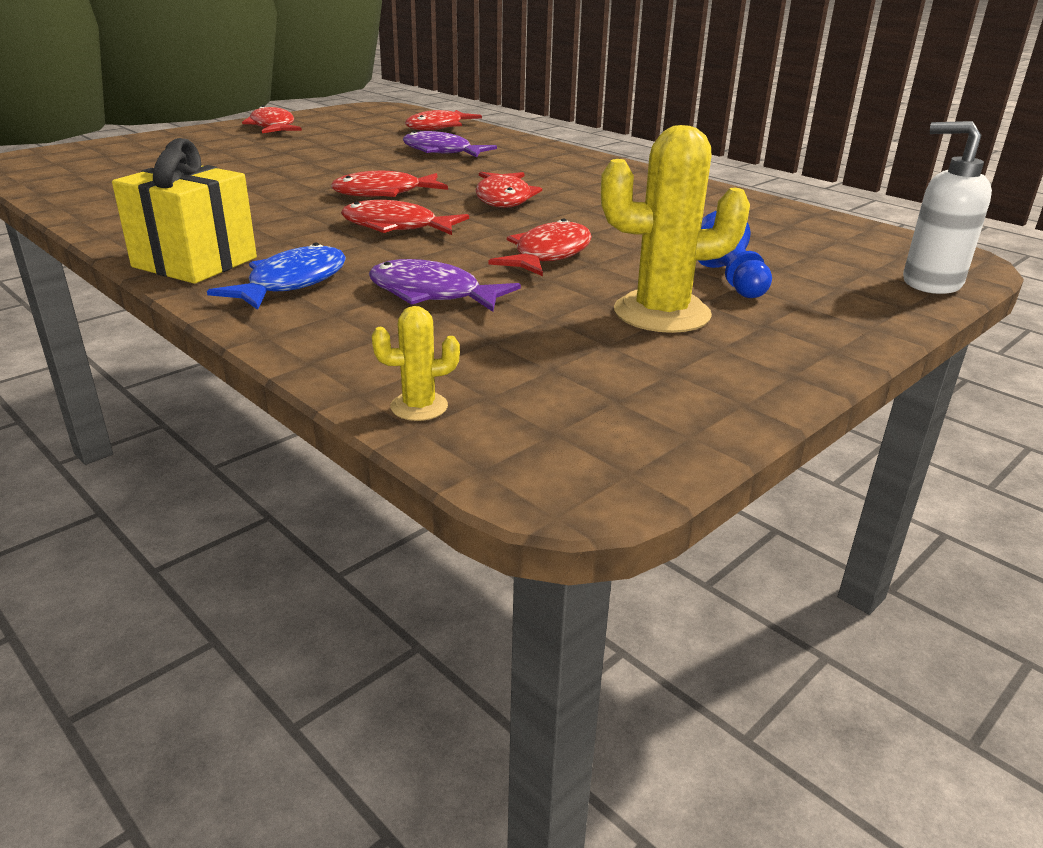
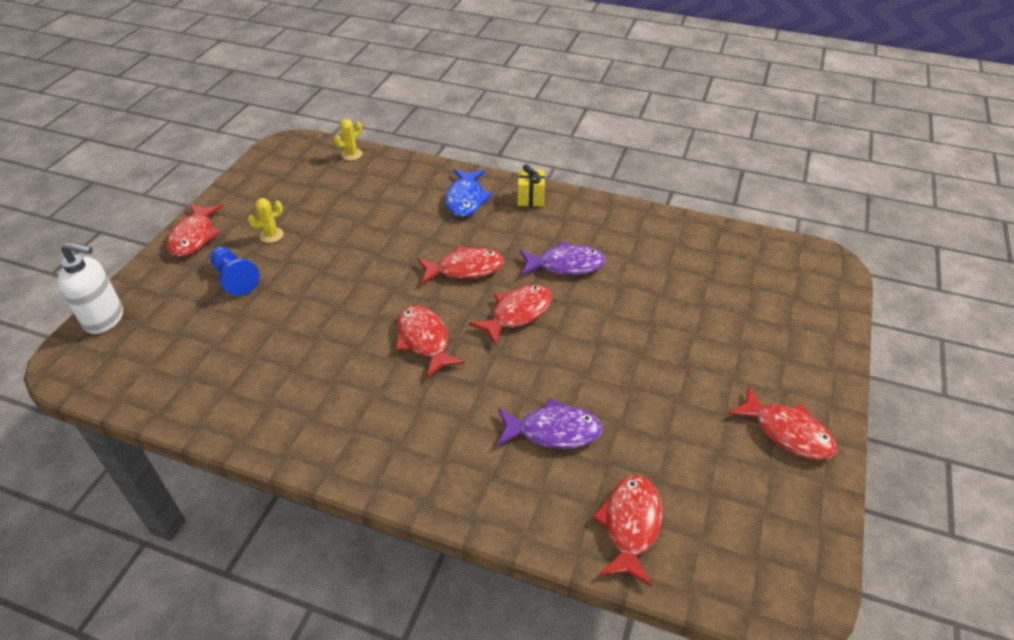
camera: 155 degrees right, 15 degrees up
(195, 262) = (530, 198): yellow gift -> yellow gift, size x0.56
(432, 294) = (392, 213): purple fish -> purple fish (565, 265)
(548, 255) = (351, 270): red fish -> red fish (194, 236)
(662, 313) = (271, 235): yellow cactus -> yellow cactus, size x0.47

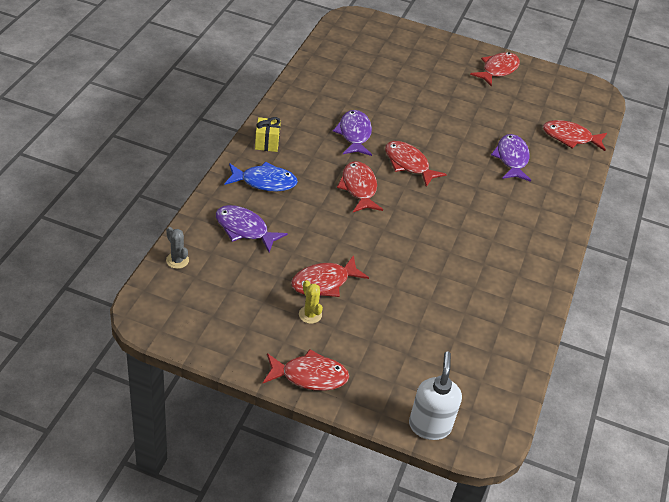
camera: 95 degrees left, 0 degrees up
(235, 279) = (373, 335): blue pawn -> none
(351, 154) = (177, 260): yellow cactus -> grey cactus
(393, 190) = (244, 229): none -> purple fish
(424, 340) = (439, 214): red fish -> red fish (324, 282)

